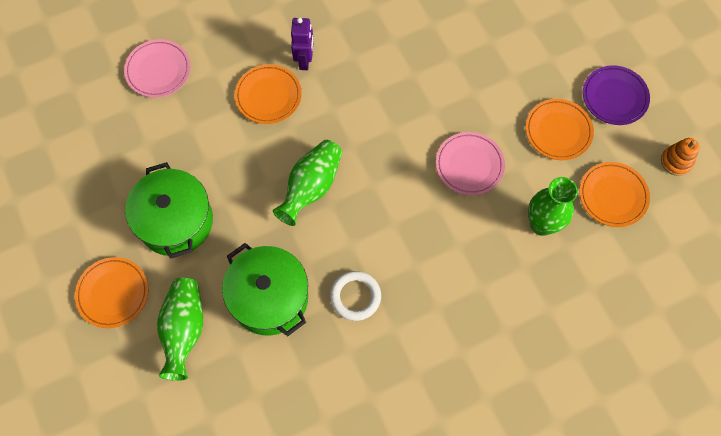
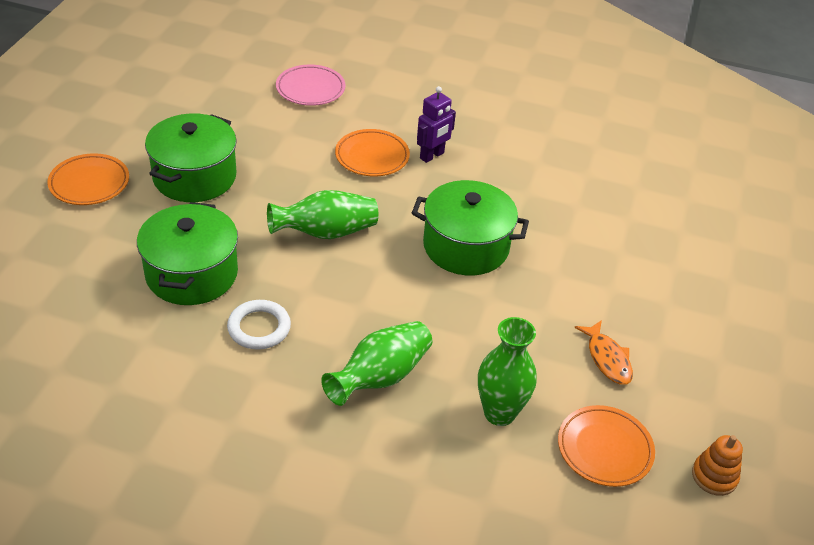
camera: 40 degrees right, 25 degrees down
(184, 330) = (102, 242): green vase -> green vase (380, 377)
(403, 119) = (466, 246): none -> green pot
(469, 165) = (485, 319): pink plate -> none
(558, 131) = (607, 359): orange plate -> orange fish
(614, 97) = (702, 377): purple plate -> none

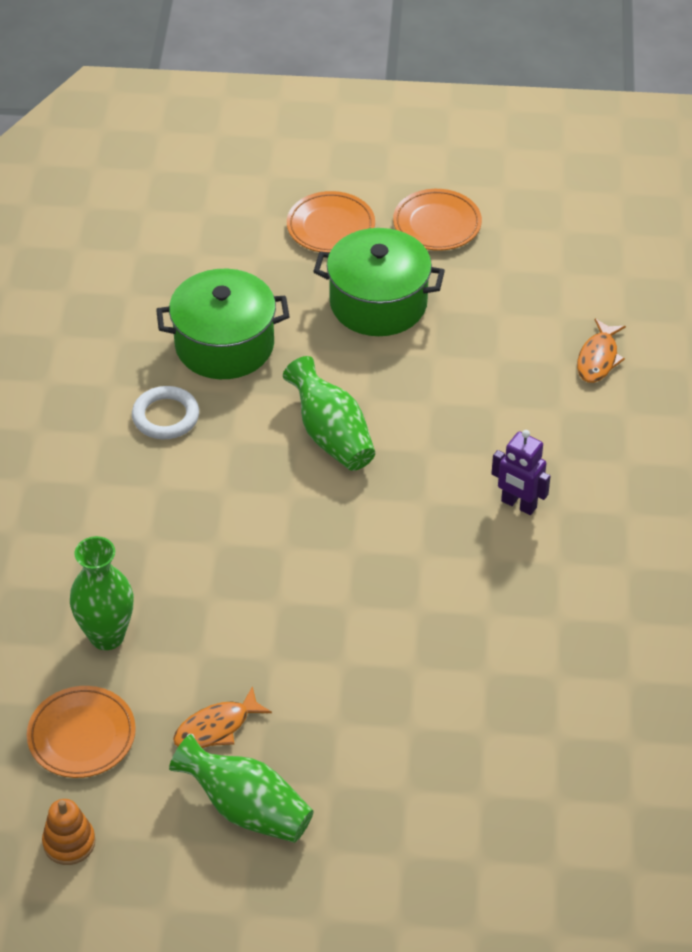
camera: 80 degrees right, 5 degrees up
(310, 89) = (598, 358): pink plate -> orange fish
(372, 156) = (488, 447): orange plate -> orange plate (437, 224)
(380, 377) = (128, 527): green vase -> green vase (246, 808)
(466, 246) = (358, 566): green pot -> none

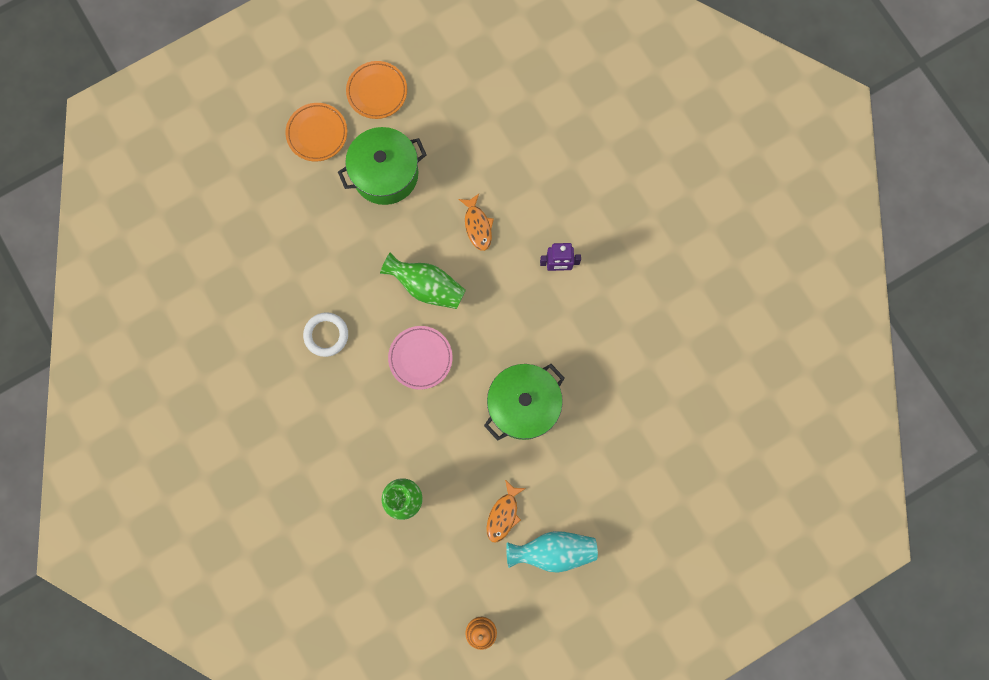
camera: 35 degrees left, 30 degrees up
(82, 736) = (439, 568): orange plate -> none
(224, 345) = (321, 262): green pot -> green pot (523, 405)
(246, 808) = (553, 551): green vase -> turquoise vase
(259, 502) = (420, 358): none -> pink plate
(598, 358) = (533, 135): orange fish -> orange fish (477, 226)

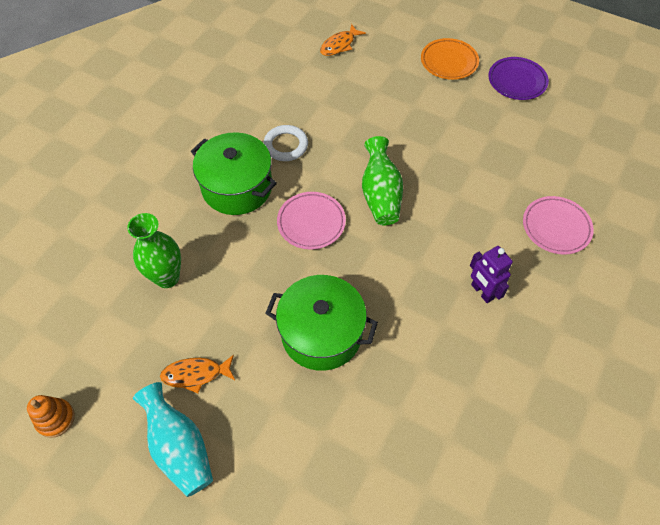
camera: 60 degrees right, 20 degrees down
(377, 91) = (517, 81): orange plate -> purple plate
(385, 174) = (455, 119): green pot -> green pot (237, 187)
(477, 226) = (466, 206): orange fish -> orange fish (339, 45)
(537, 172) = (556, 227): none -> pink plate

